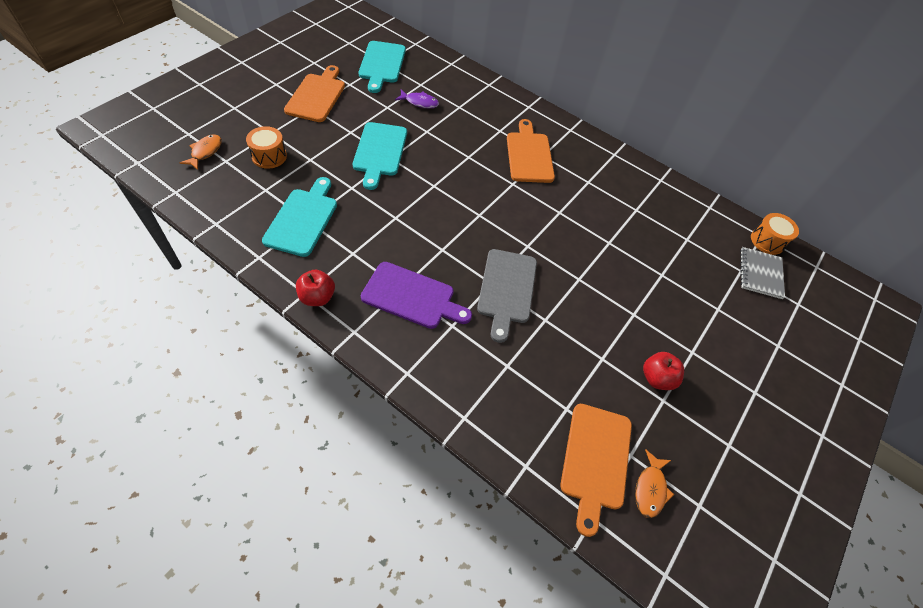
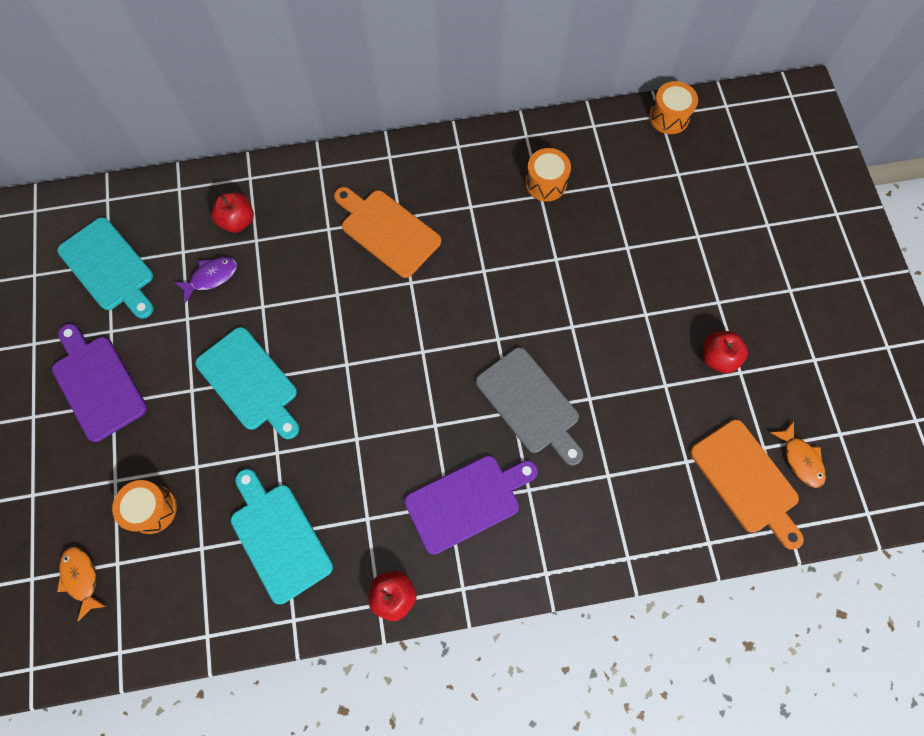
camera: 40 degrees left, 15 degrees up
(316, 96) = (97, 384): orange cutting board -> purple cutting board
(461, 94) = (238, 221): none -> red apple
(646, 207) = (546, 183): none -> orange drum
(760, 274) = (694, 161): grey notebook -> none

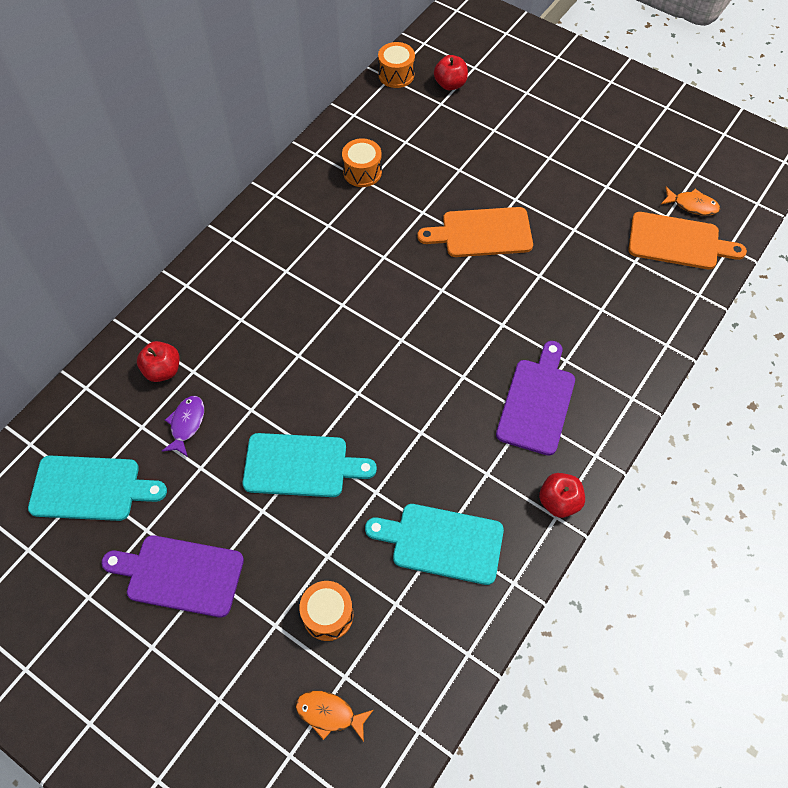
camera: 45 degrees left, 10 degrees down
(387, 231) = (287, 286): orange cutting board -> orange cutting board (482, 233)
(530, 404) = (507, 310): grey cutting board -> none
(718, 357) = (585, 188): red apple -> red apple (450, 84)

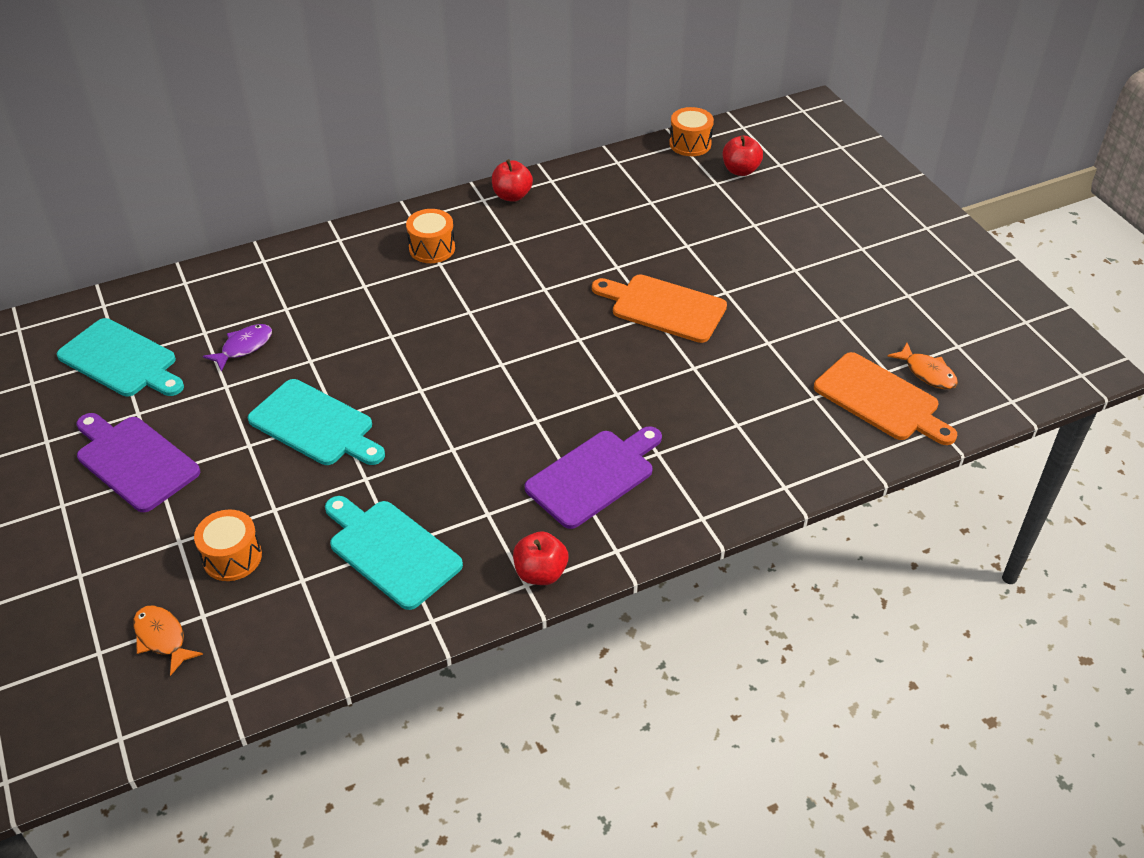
camera: 30 degrees right, 15 degrees down
(163, 370) = (260, 297): red apple -> red apple (512, 196)
(362, 172) = (584, 211): orange drum -> orange drum (432, 248)

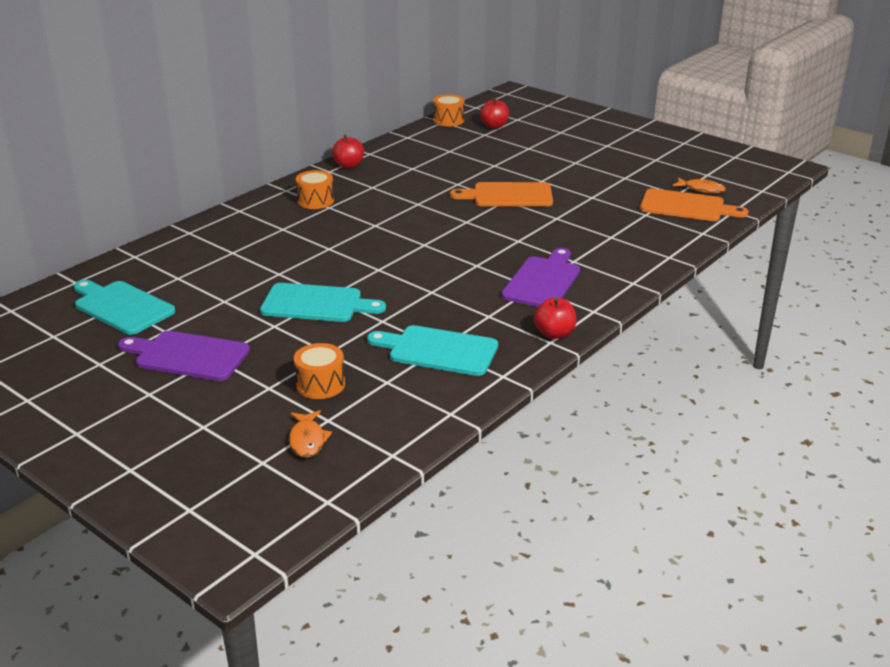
camera: 25 degrees left, 15 degrees down
(121, 360) = (121, 307): turquoise cutting board -> turquoise cutting board turned 150 degrees counterclockwise
(162, 638) = (307, 440): orange fish -> orange fish turned 120 degrees counterclockwise
(244, 347) = (218, 278): purple fish -> none

